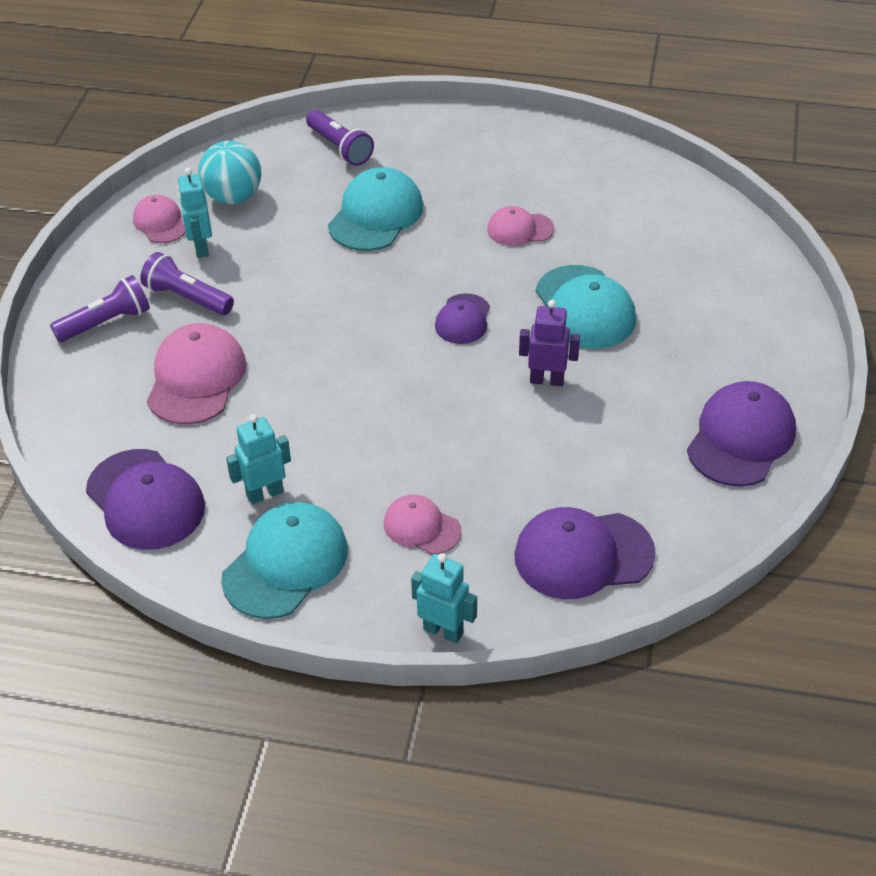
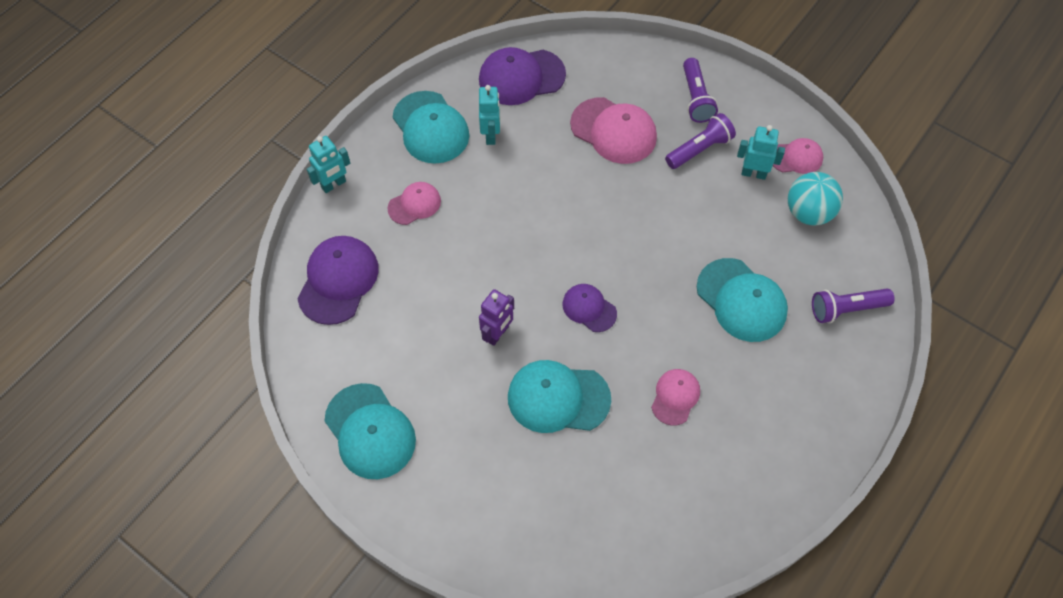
camera: 115 degrees right, 15 degrees up
(741, 438) = (370, 431): purple cap -> turquoise cap

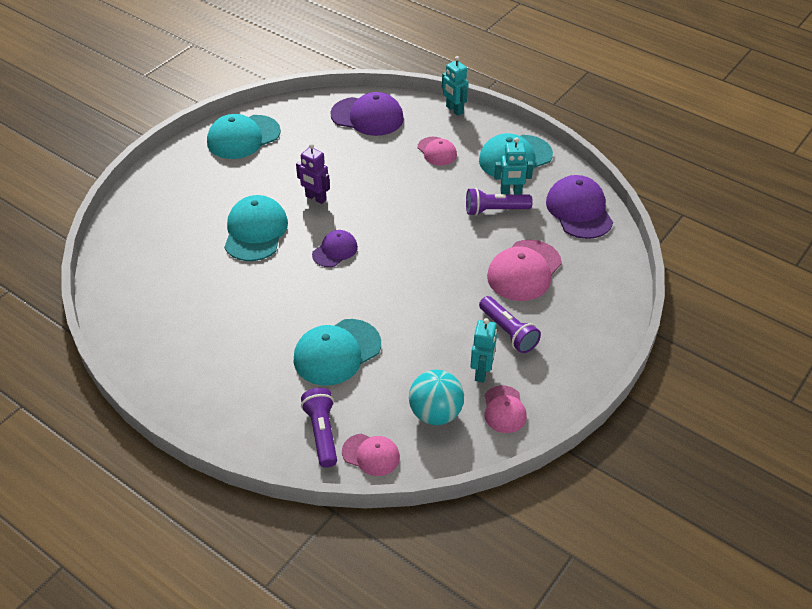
camera: 90 degrees right, 15 degrees down
(675, 397) = (246, 301): pink cap -> pink cap (371, 455)
(696, 98) = (572, 333): purple flashlight -> purple flashlight (495, 210)

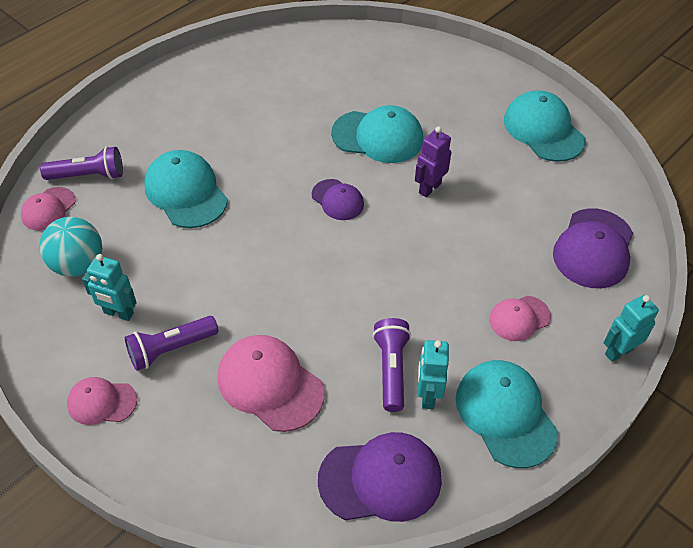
camera: 95 degrees right, 5 degrees up
(504, 409) = (59, 326): pink cap -> pink cap (102, 402)

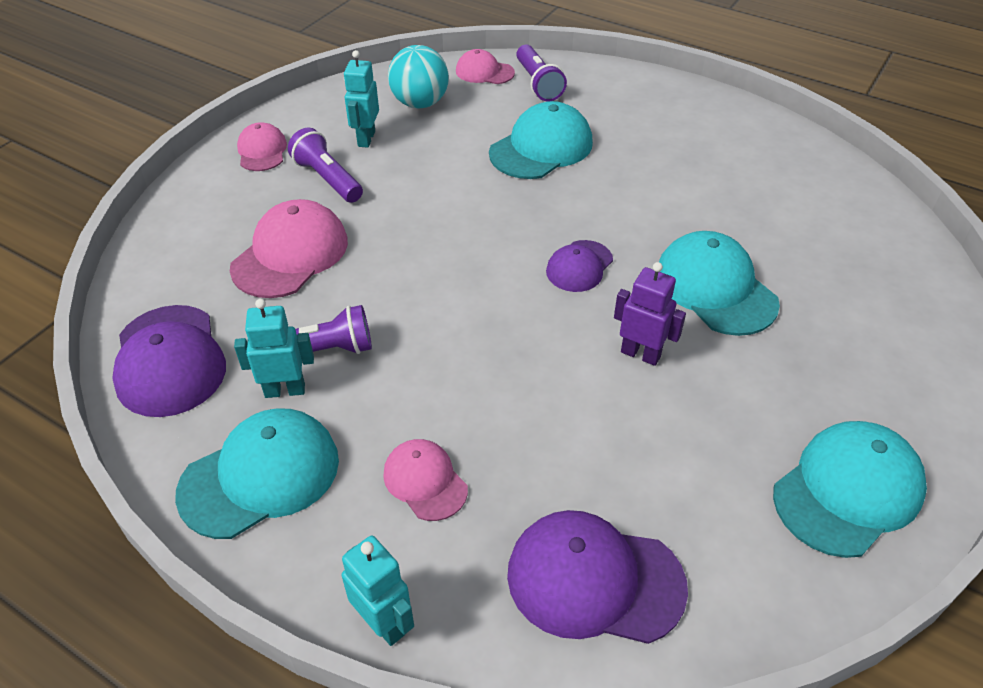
camera: 80 degrees right, 5 degrees down
(378, 137) = (715, 288): turquoise cap -> turquoise cap turned 150 degrees clockwise

